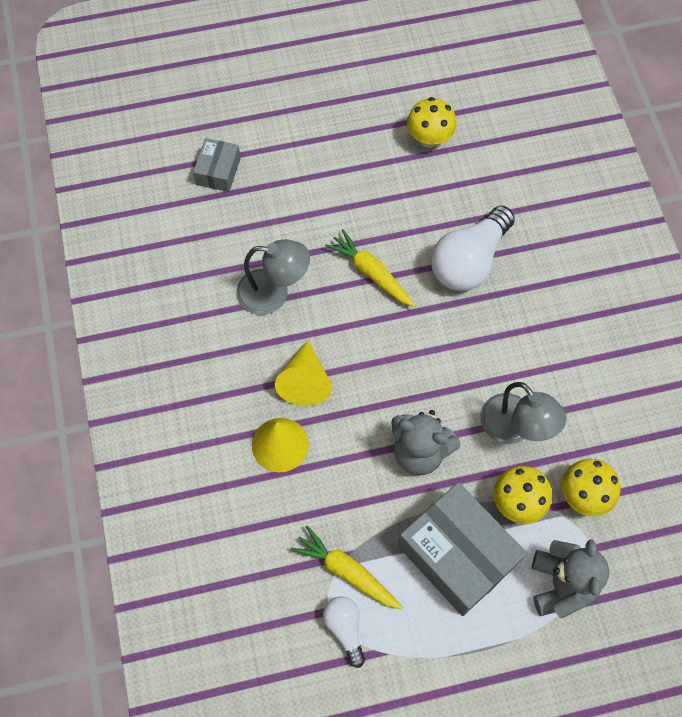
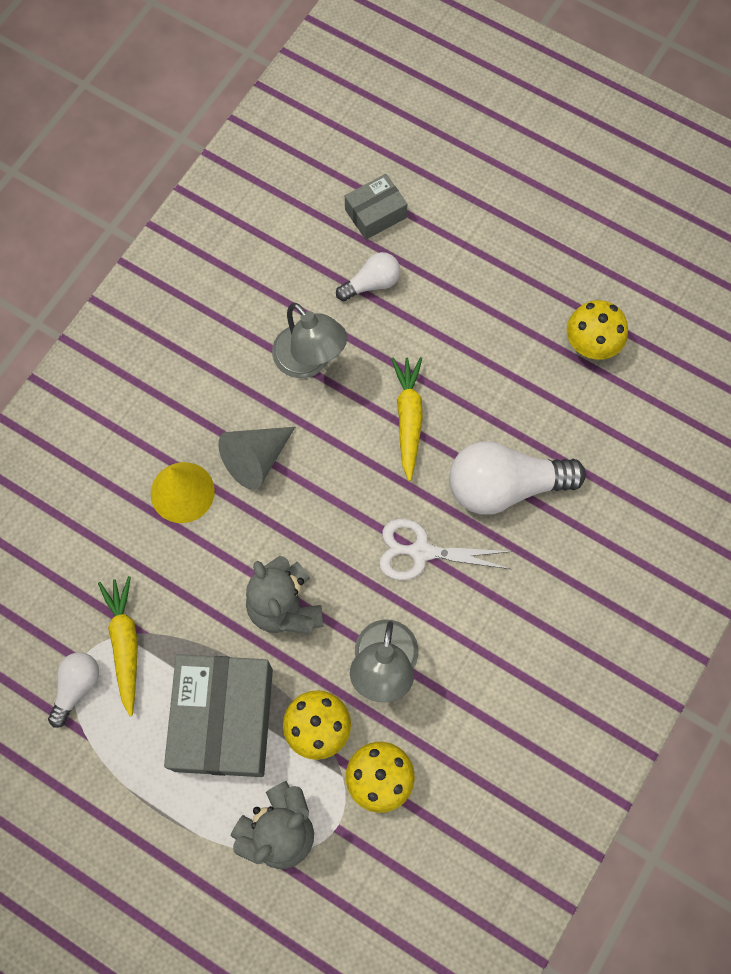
camera: 45 degrees right, 5 degrees up
(261, 214) = (371, 283): none -> white light bulb
(305, 381) = (256, 459): yellow cone -> grey cone
(463, 343) = (421, 552): none -> white scissors

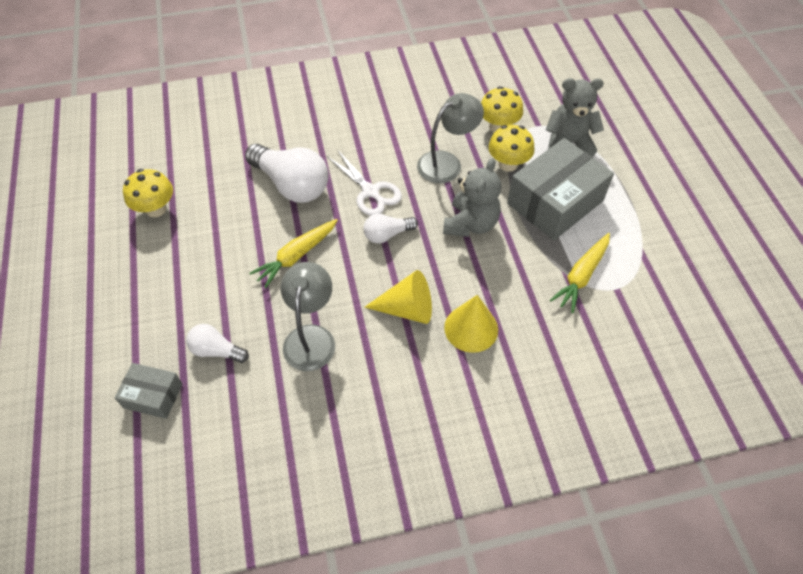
camera: 135 degrees left, 15 degrees down
(77, 687) = (629, 277): white light bulb -> white light bulb (387, 234)
(256, 459) = (407, 309): grey cone -> yellow cone

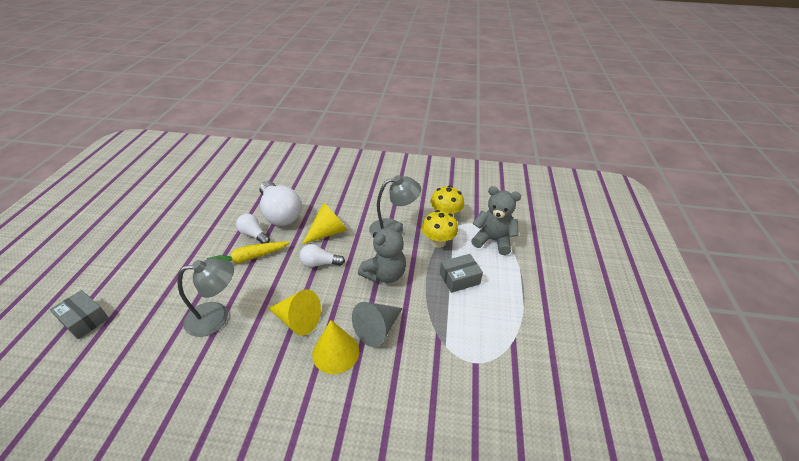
camera: 20 degrees right, 15 degrees down
(156, 209) = (188, 204): yellow mushroom -> none
(216, 350) = (149, 304): white light bulb -> white light bulb (254, 235)
(311, 337) = (216, 317): grey lamp -> grey lamp turned 45 degrees clockwise
(370, 192) = (328, 232): white scissors -> yellow cone
(499, 288) = (377, 329): none -> grey cone
(555, 202) = (459, 278): grey box -> grey box, size x0.52
(581, 276) = (450, 342): yellow carrot -> none

